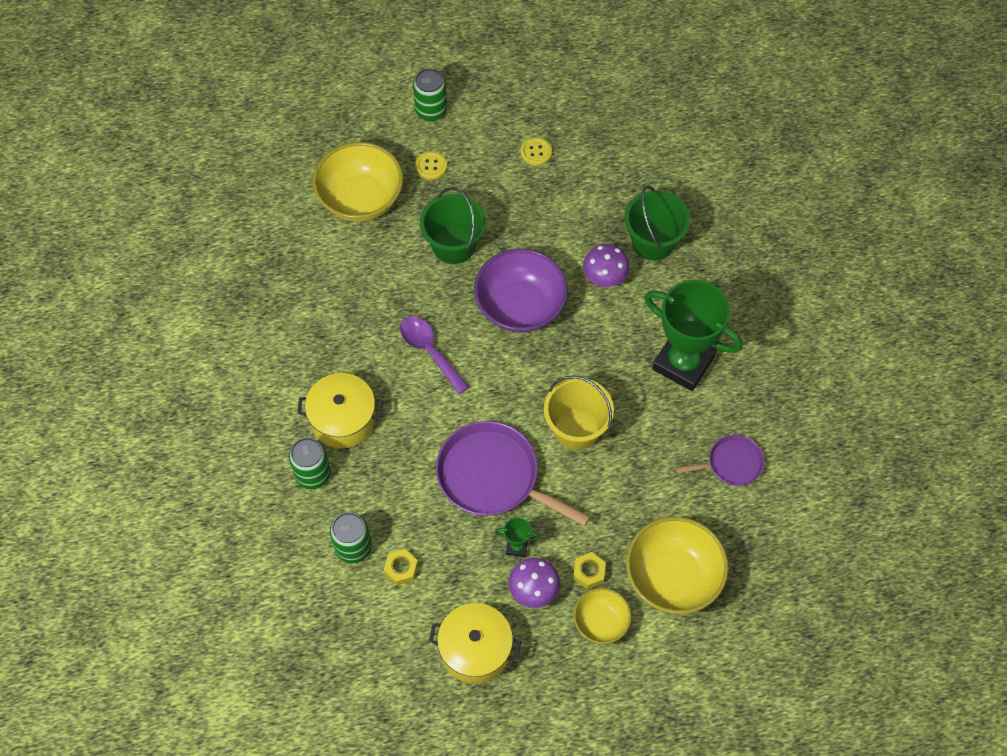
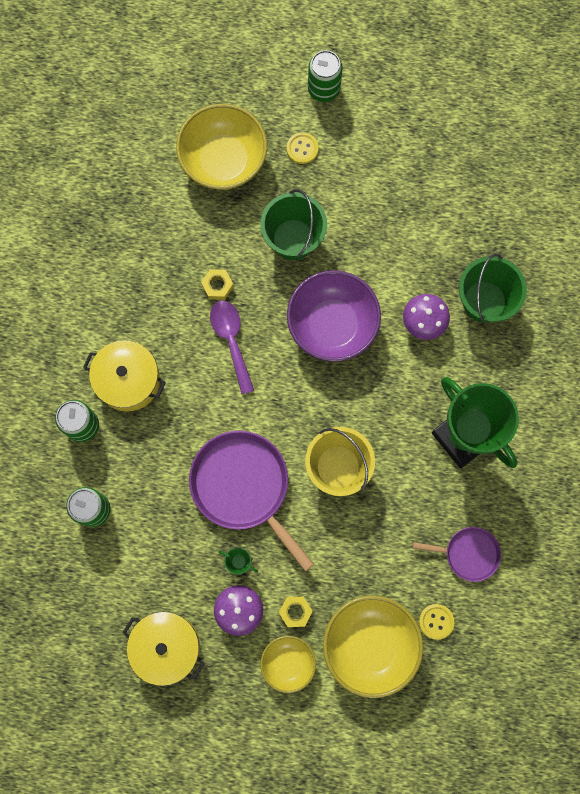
camera: 20 degrees right, 15 degrees up
(401, 569) = (128, 546): yellow nut -> yellow nut (217, 286)
(536, 152) = (408, 168): yellow button -> yellow button (436, 621)

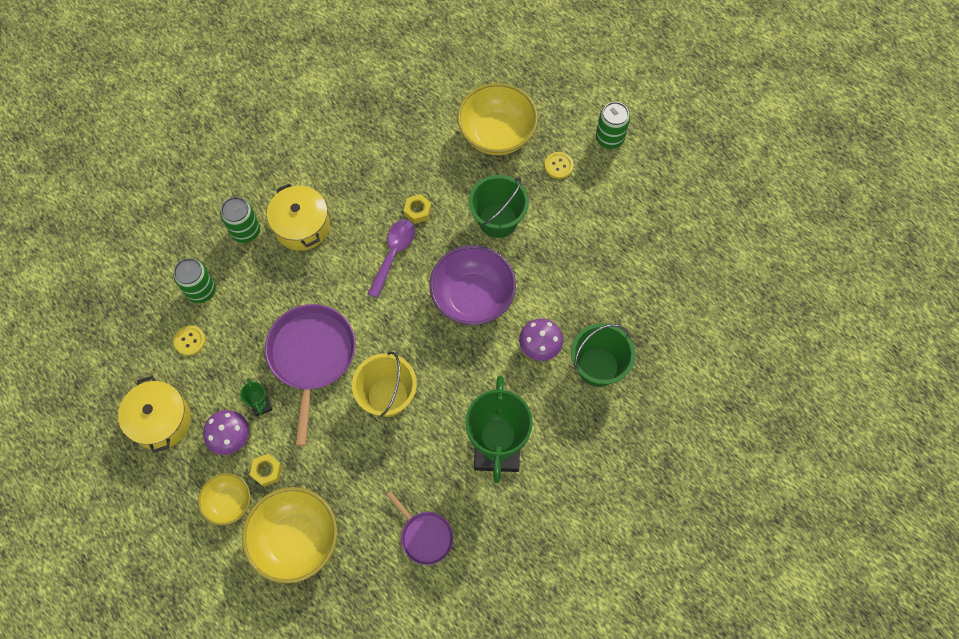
camera: 40 degrees right, 10 degrees down
(436, 621) = (357, 564): yellow button -> yellow button (190, 341)

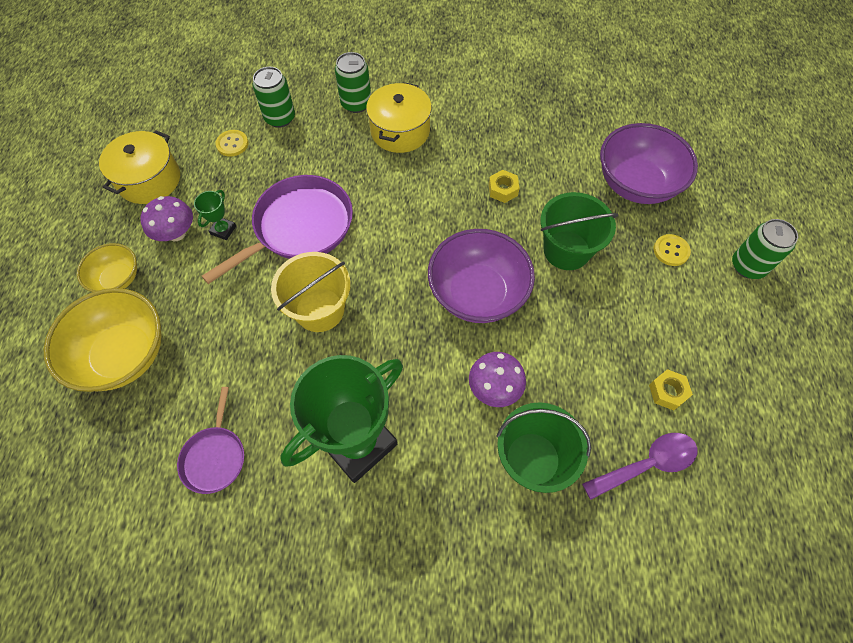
camera: 45 degrees right, 5 degrees down
(267, 471) = (169, 281): yellow nut -> yellow nut (667, 392)
(393, 254) = (448, 205): purple spoon -> purple spoon (646, 464)
(497, 134) = (636, 184): yellow bowl -> purple bowl

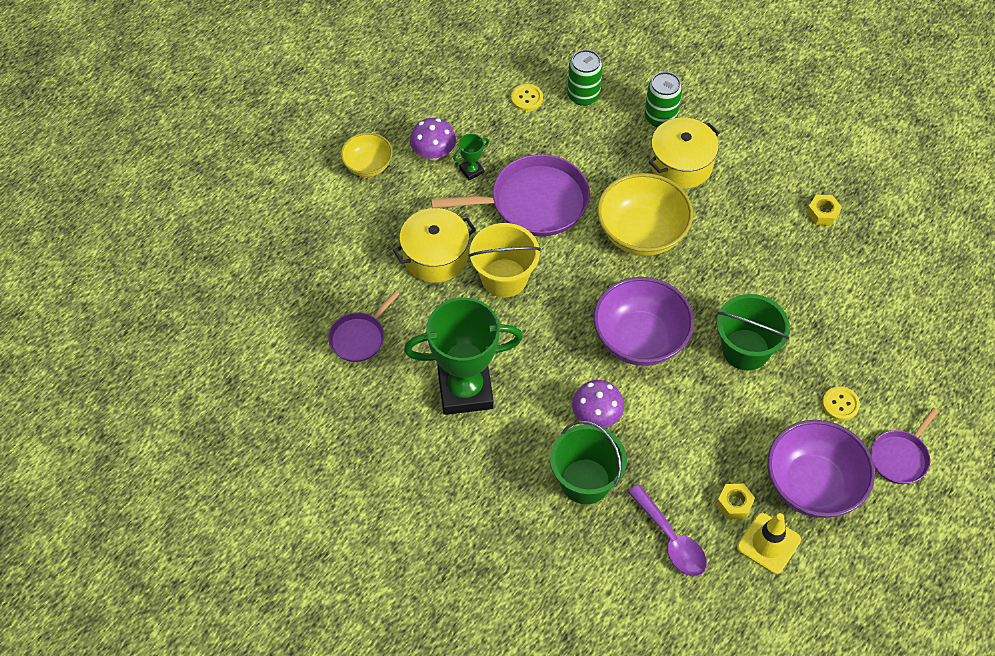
camera: 35 degrees right, 5 degrees down
(124, 354) = (339, 227): yellow bowl -> yellow bowl (641, 233)
(149, 180) = (440, 95): yellow pot -> yellow pot (435, 256)
(503, 190) = (732, 267): yellow nut -> yellow nut (822, 213)
(636, 184) = (861, 331): purple bowl -> purple bowl (812, 485)
(646, 464) = (671, 539): purple spoon -> purple spoon turned 45 degrees clockwise
(722, 409) = (768, 543): none -> yellow traffic cone
(748, 266) = (900, 457): green can -> purple pan

